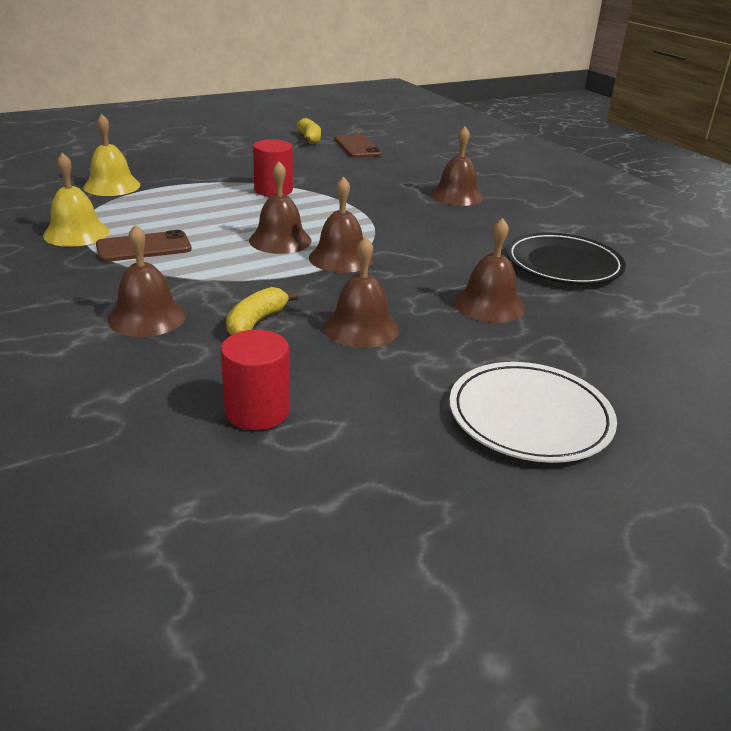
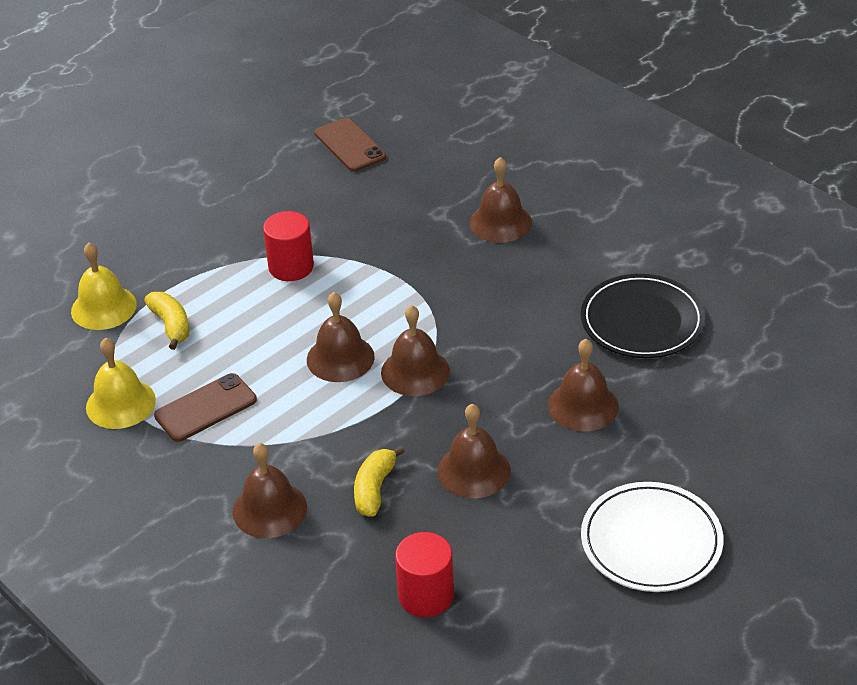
camera: 10 degrees left, 10 degrees up
(309, 139) = (284, 142): yellow banana -> yellow banana (171, 325)

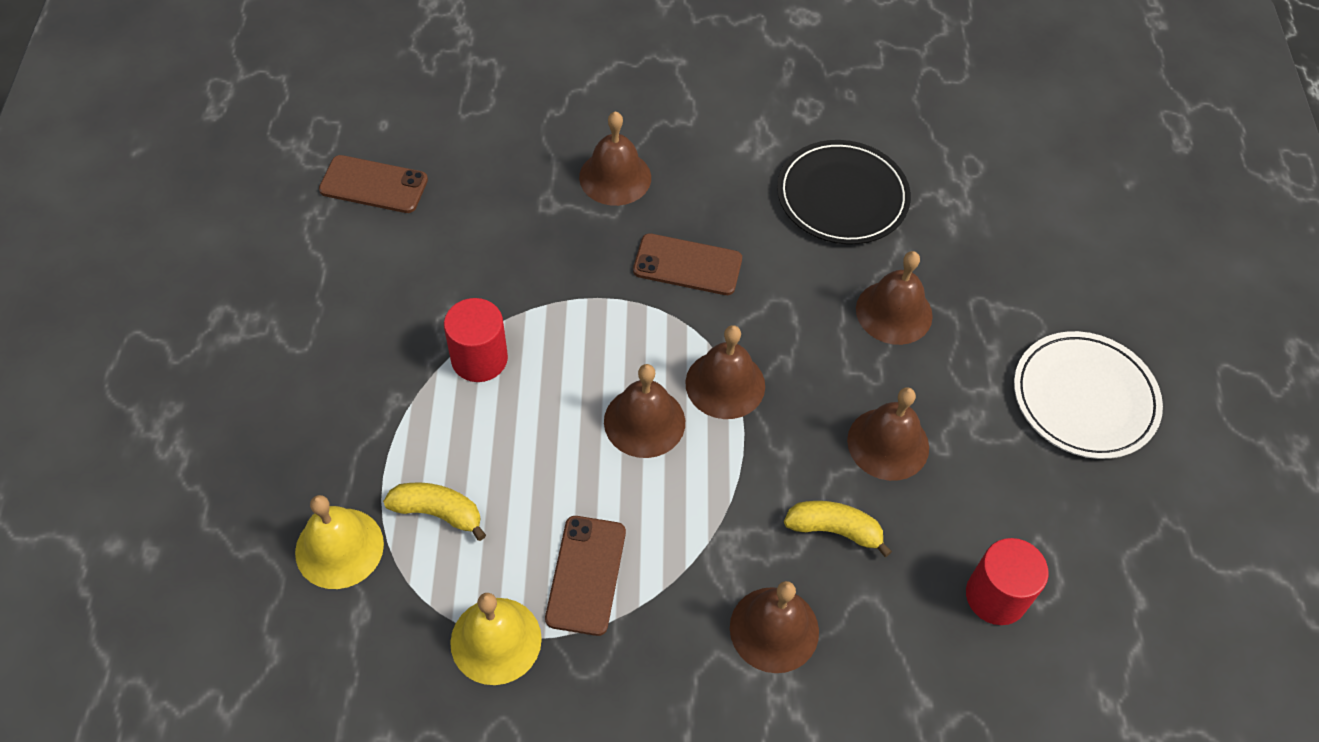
camera: 50 degrees left, 15 degrees up
(374, 489) = (834, 530): yellow banana -> yellow banana turned 135 degrees clockwise
(480, 296) = (687, 265): none -> brown phone

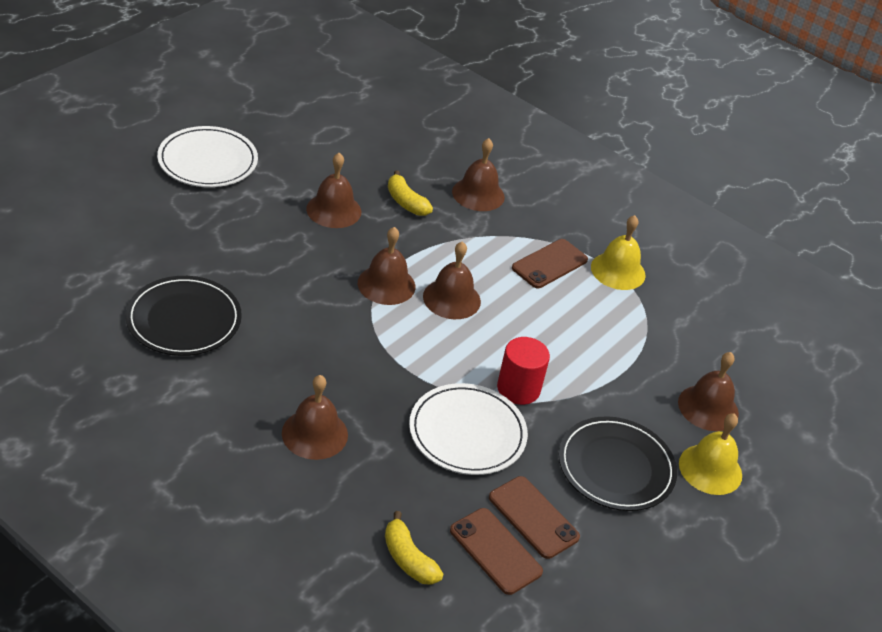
camera: 145 degrees left, 15 degrees down
(317, 341) = (616, 467): none -> black plate
(339, 548) = (674, 354): yellow bell -> yellow bell (710, 469)
(438, 513) = (607, 334): yellow banana -> yellow banana (408, 559)
(488, 273) = (467, 433): none -> white plate
(687, 265) = (333, 351): brown phone -> brown phone (533, 517)
(894, 312) = (246, 251): brown bell -> brown bell (708, 407)
(996, 596) = (362, 141): red cylinder -> none

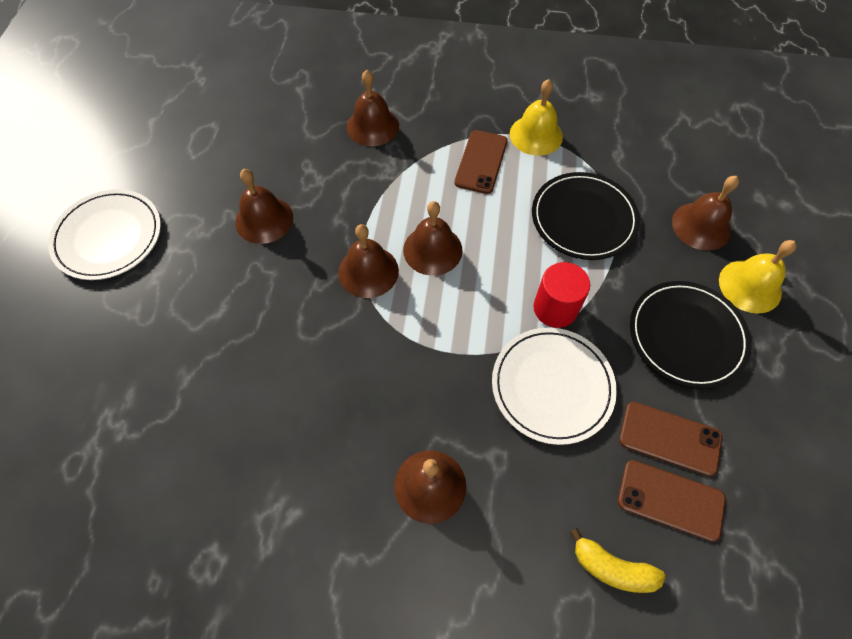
camera: 25 degrees left, 20 degrees up
(184, 320) = (215, 439): black plate -> black plate (583, 218)
(406, 202) = (320, 172): yellow banana -> none

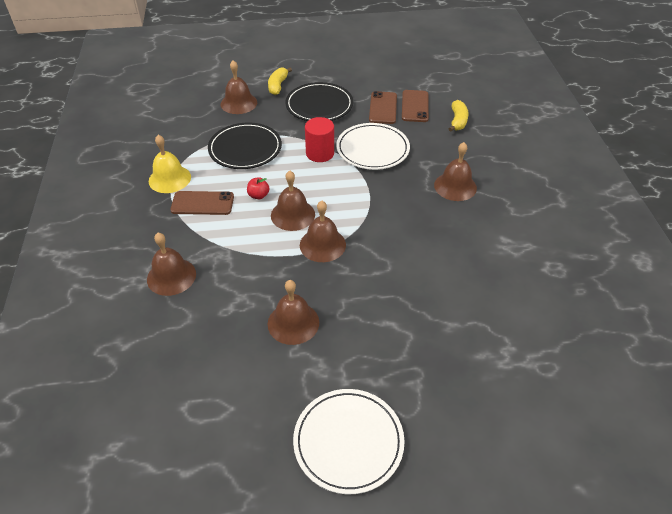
camera: 105 degrees left, 15 degrees down
(480, 219) = (258, 195): none -> red apple
(750, 286) = (278, 86): yellow bell -> yellow banana

